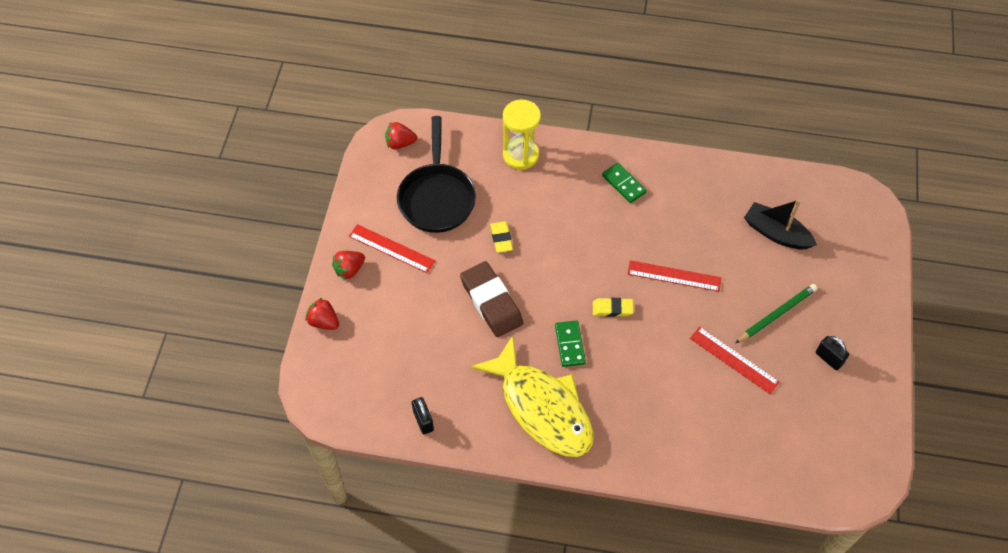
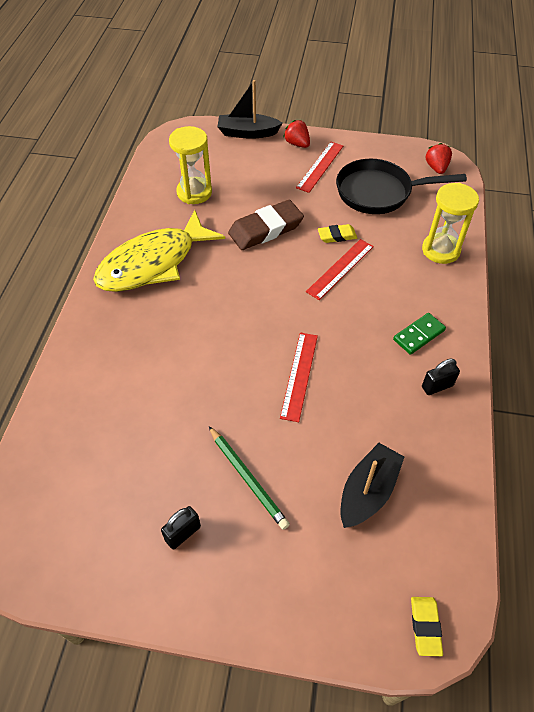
camera: 90 degrees right, 5 degrees down
(324, 321) = (247, 133): red strawberry -> black boat
(423, 421) = (151, 189): black padlock -> black padlock (437, 386)
(430, 374) = (194, 192): none -> yellow hourglass
(570, 344) = (217, 284): green domino -> none
(612, 309) = (257, 319): yellow eraser -> yellow eraser (425, 626)
(734, 360) = (189, 426): red ruler -> red ruler (340, 269)

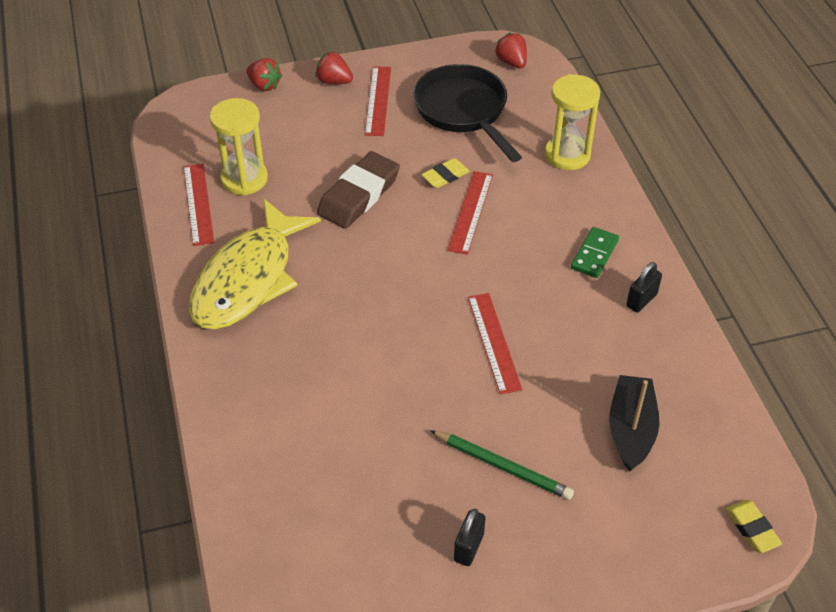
camera: 25 degrees left, 5 degrees down
(153, 199) = (198, 204): none -> red ruler
(247, 133) = (264, 85): black boat -> red strawberry
(378, 192) = (463, 111): black pan -> black pan turned 90 degrees clockwise

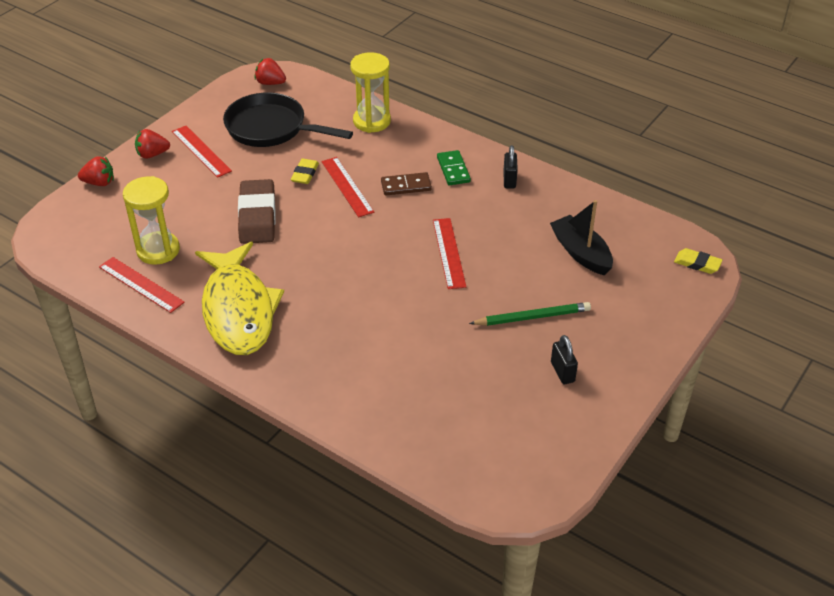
camera: 40 degrees left, 5 degrees down
(494, 342) = (449, 253): red ruler -> red ruler turned 45 degrees clockwise
(527, 244) = (406, 186): none -> brown domino

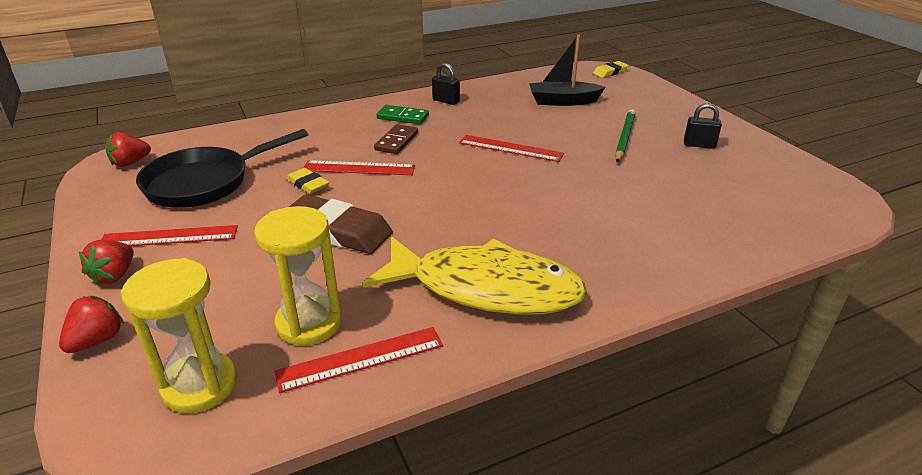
camera: 60 degrees left, 10 degrees down
(371, 121) = (282, 131): yellow hourglass -> yellow hourglass (200, 385)

